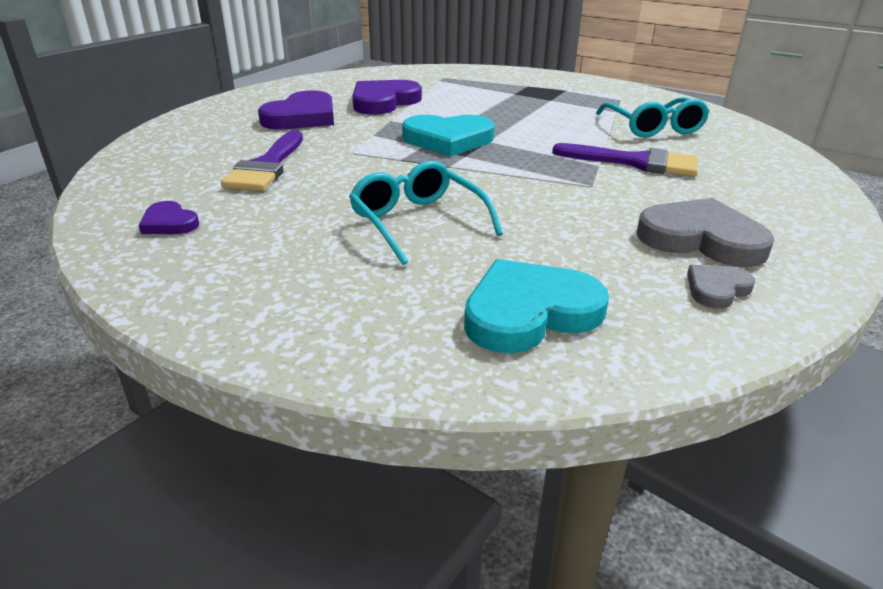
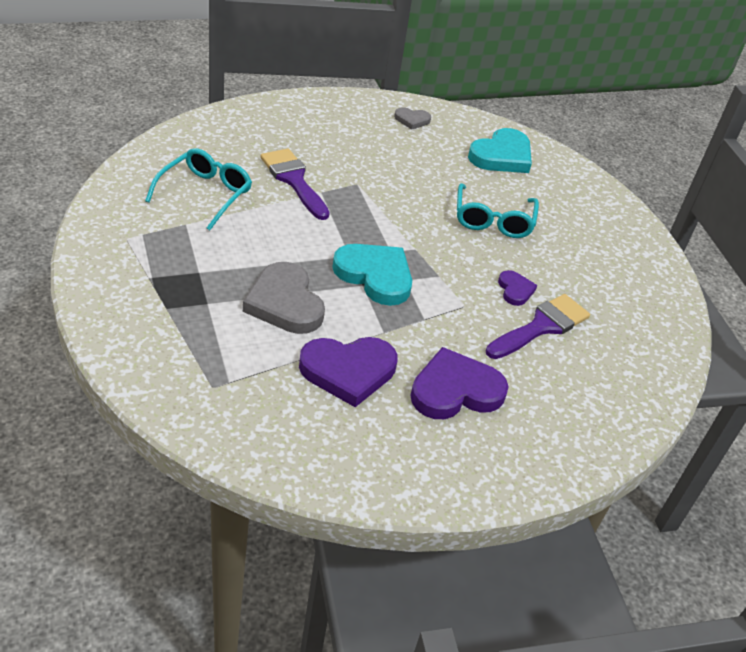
camera: 145 degrees left, 10 degrees up
(169, 223) = (636, 303): purple heart -> purple heart (515, 290)
(529, 312) = (502, 156): turquoise heart -> turquoise heart turned 60 degrees counterclockwise
(701, 239) = (370, 133): grey heart -> grey heart (285, 303)

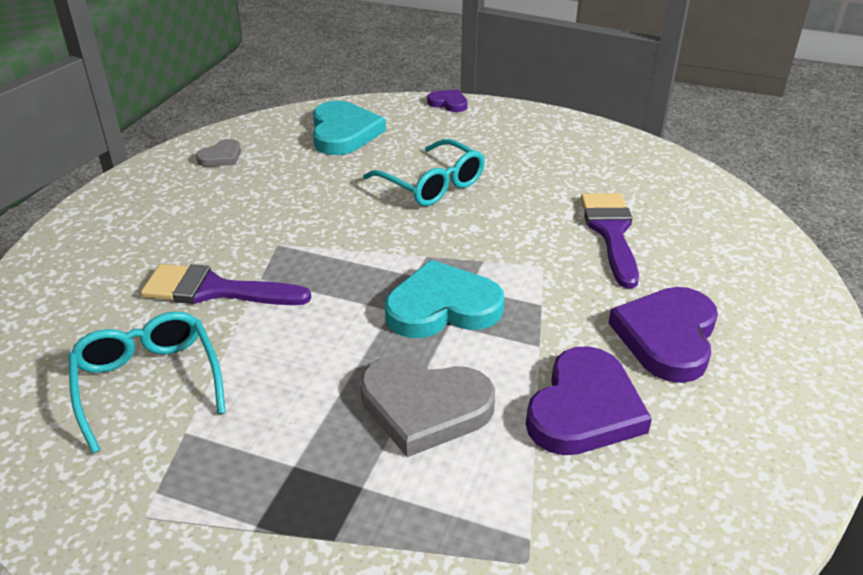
camera: 45 degrees left, 5 degrees down
(515, 290) = (546, 222): purple heart -> purple heart (448, 103)

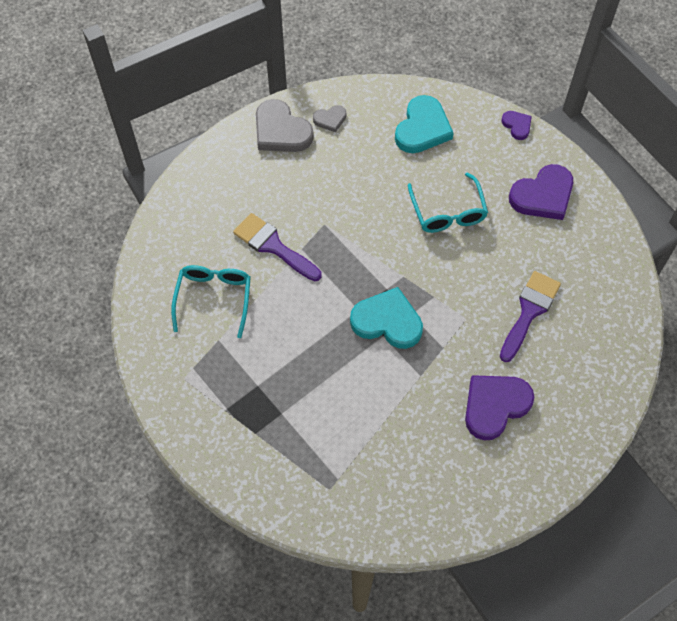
camera: 30 degrees right, 25 degrees up
(424, 407) = (336, 384): grey heart -> grey heart (281, 131)
(584, 408) = (414, 426): purple heart -> purple heart (543, 195)

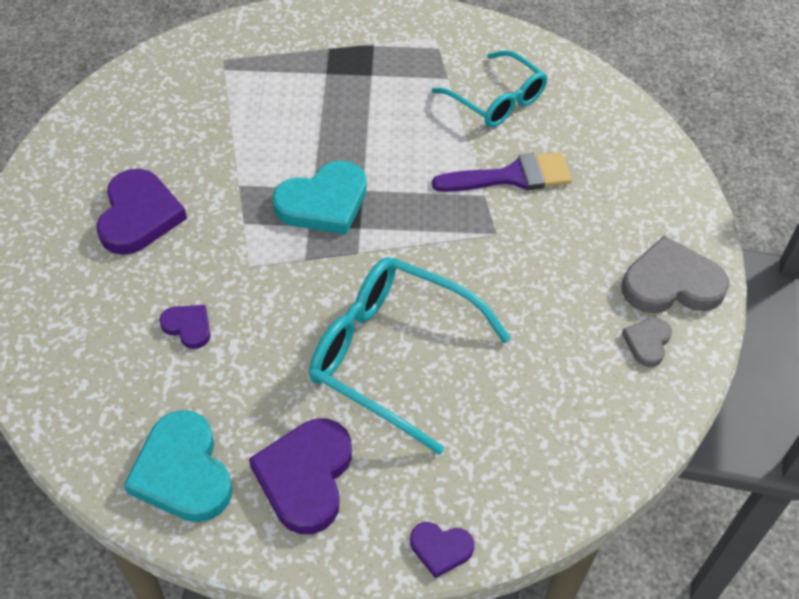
camera: 130 degrees right, 10 degrees down
(422, 128) = (542, 430): turquoise heart -> turquoise heart (183, 472)
(448, 212) = (391, 355): turquoise glasses -> turquoise glasses, size x1.51
(529, 311) = (188, 327): purple brush -> purple heart

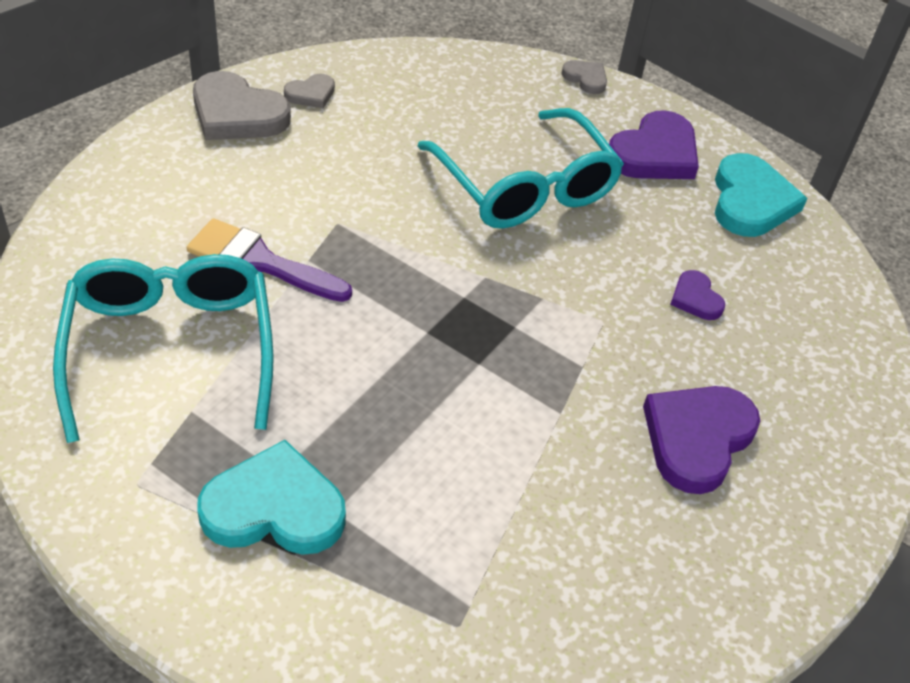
camera: 150 degrees left, 5 degrees down
(323, 202) = (480, 342): turquoise heart -> turquoise heart (274, 508)
(440, 549) = (586, 79): purple heart -> grey heart
(497, 100) = (170, 349): turquoise glasses -> turquoise glasses, size x1.51

